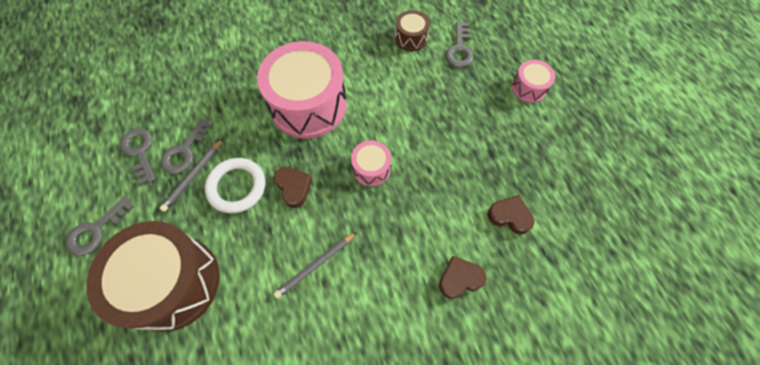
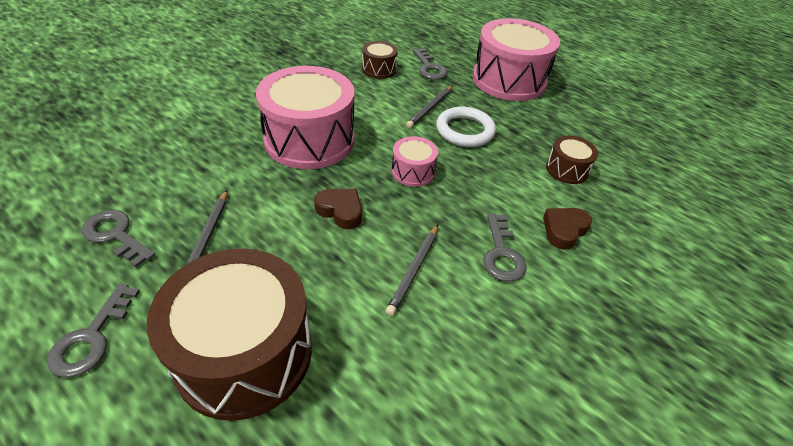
camera: 30 degrees left, 20 degrees down
(185, 151) = (181, 217): grey key -> grey key (502, 254)
(237, 187) = (271, 230): white ring -> white ring (465, 130)
(429, 101) = (430, 108): none -> grey pencil
(509, 216) = (567, 169): brown heart -> brown drum
(529, 88) = (509, 80): pink drum -> pink drum, size x2.15

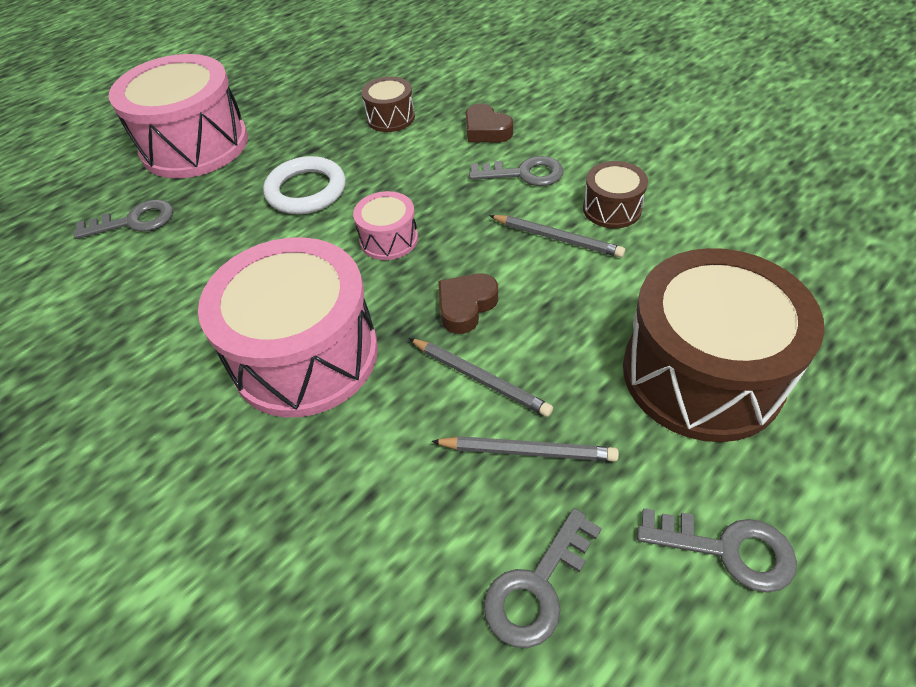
camera: 80 degrees left, 5 degrees up
(379, 69) = (118, 280): brown drum -> brown drum (612, 209)
(430, 108) = (247, 222): grey pencil -> grey pencil (480, 378)

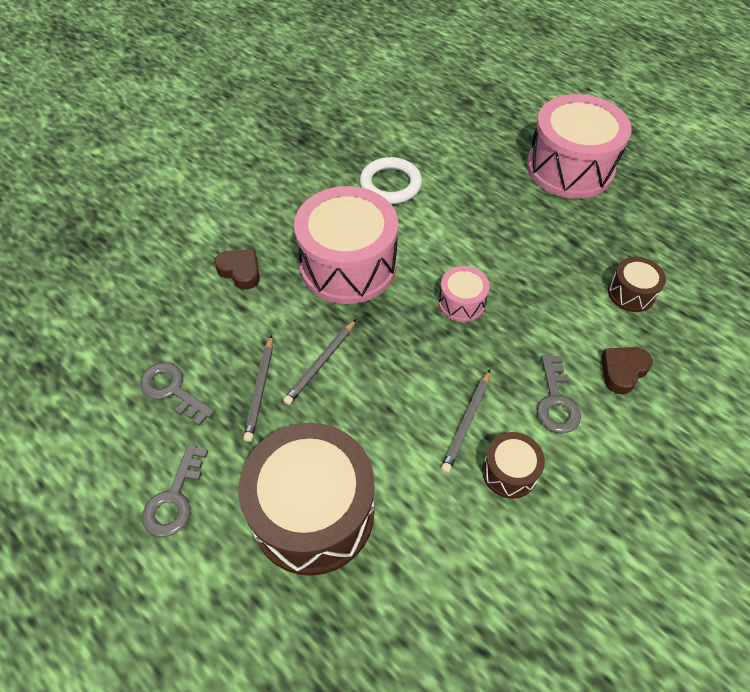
camera: 85 degrees right, 5 degrees up
(135, 221) = (476, 154): grey key -> none
(306, 190) = (518, 245): white ring -> white ring (390, 184)
(466, 306) = (388, 355): brown heart -> brown heart (240, 271)

